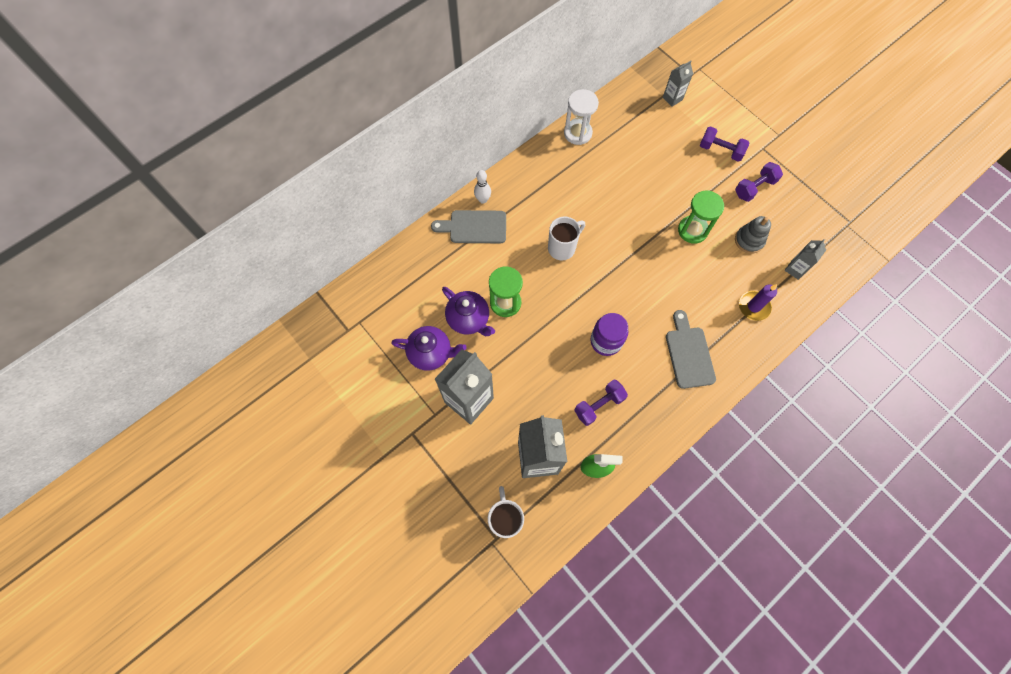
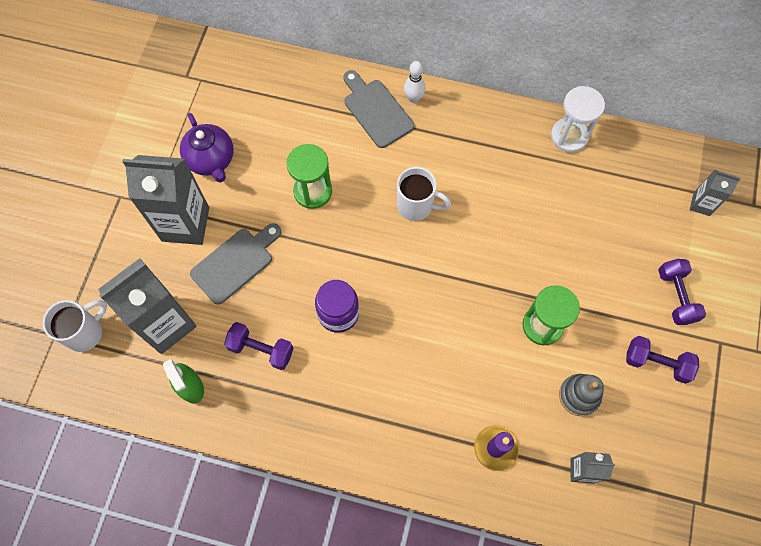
camera: 55 degrees right, 0 degrees up
(469, 319) = (270, 170): purple teapot -> none
(689, 354) = (384, 408): grey cutting board -> grey cutting board (235, 263)

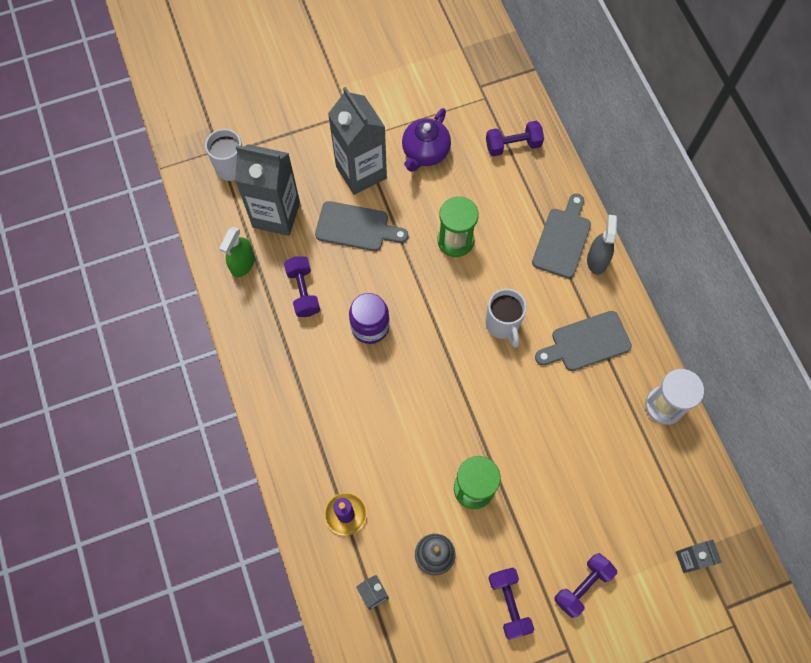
camera: 55 degrees right, 0 degrees up
(262, 89) = (513, 145): none -> purple dumbbell
(413, 98) = (597, 260): white bowling pin -> grey spray bottle
(477, 154) = (586, 342): none -> grey cutting board

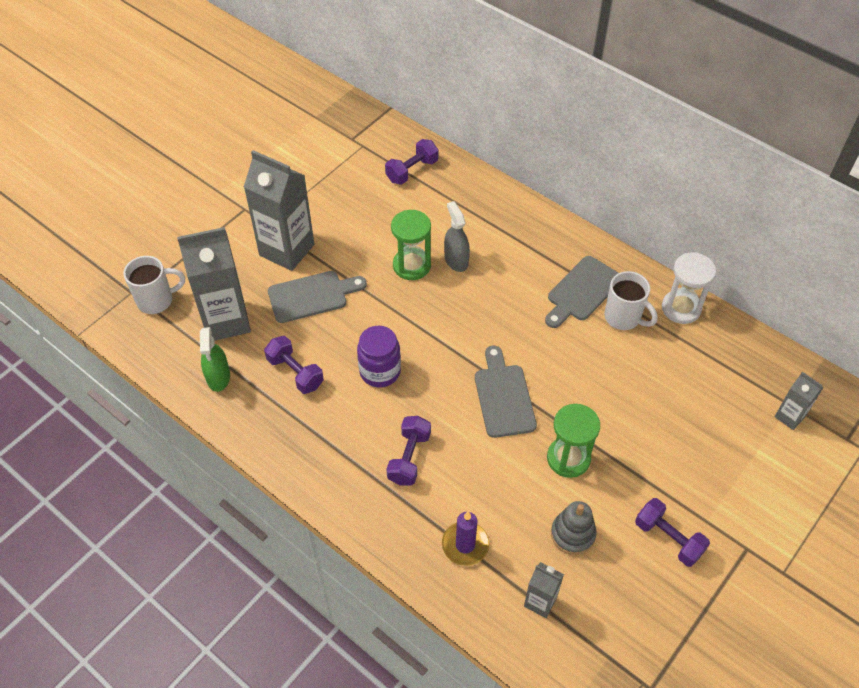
camera: 30 degrees left, 15 degrees down
(425, 153) = (337, 209): purple teapot -> none
(503, 325) = (500, 312): white mug -> white mug (624, 318)
(562, 239) = (505, 222): grey cutting board -> grey cutting board (503, 397)
(582, 586) = (720, 487): purple dumbbell -> purple dumbbell (409, 458)
(597, 260) = (545, 225): grey spray bottle -> grey spray bottle (456, 260)

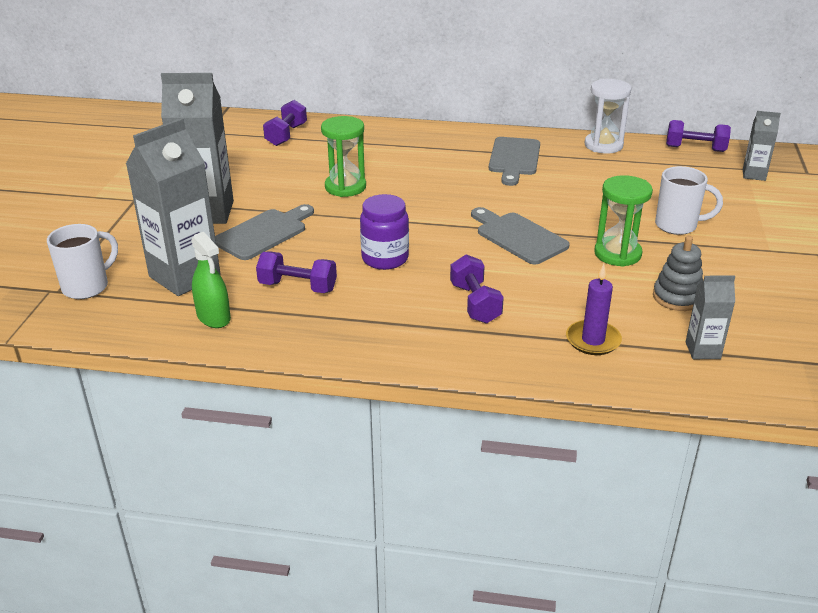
camera: 30 degrees left, 20 degrees down
(456, 260) = (384, 173): grey spray bottle -> none
(624, 318) = (565, 163): white mug -> white mug (678, 226)
(668, 538) = (755, 270): purple dumbbell -> purple dumbbell (695, 149)

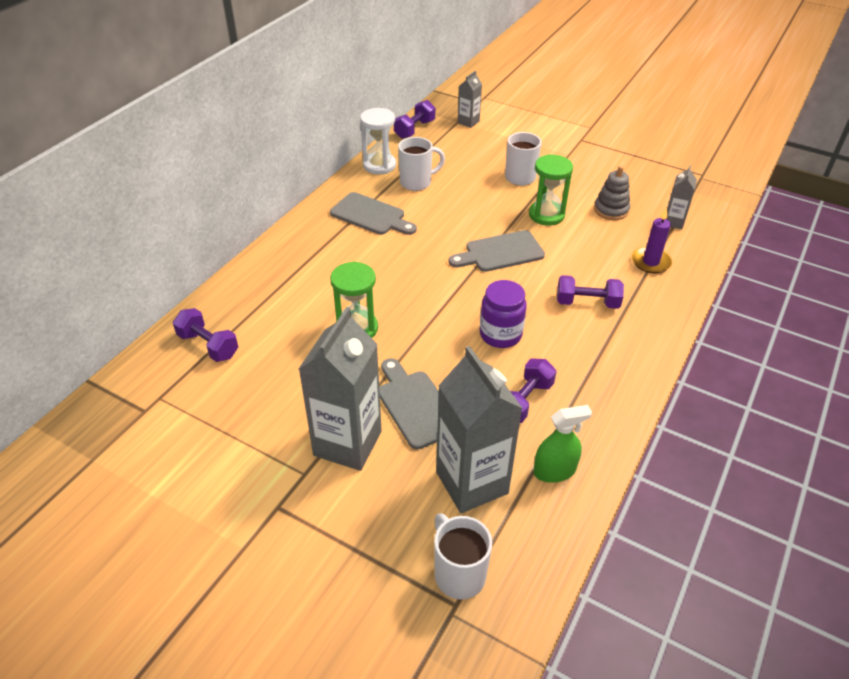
camera: 70 degrees left, 10 degrees up
(595, 170) = (417, 182): none -> white mug

